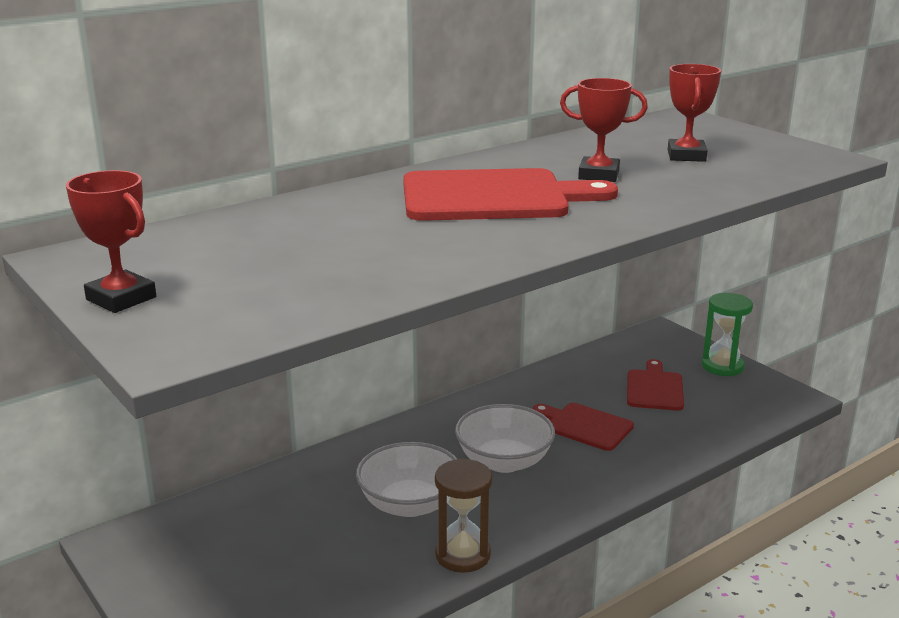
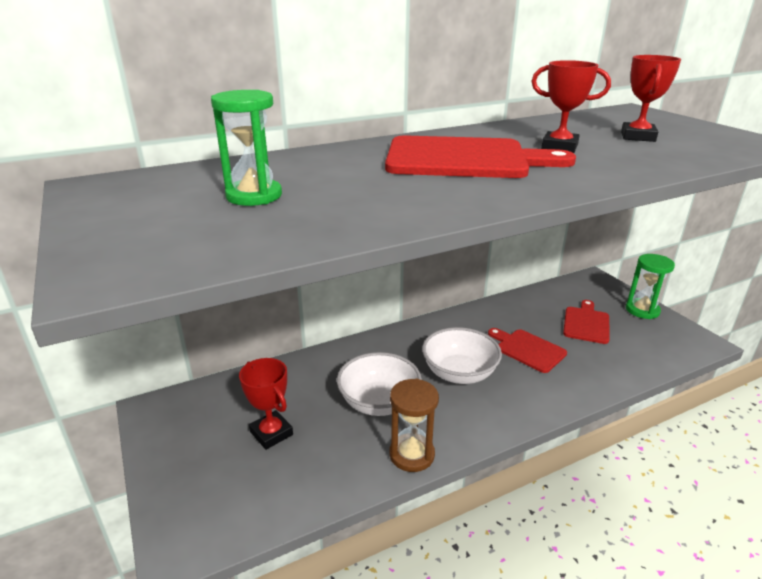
camera: 10 degrees right, 5 degrees up
(121, 298) = (103, 222): red trophy -> red trophy (271, 433)
(272, 257) = (254, 196): none -> green hourglass

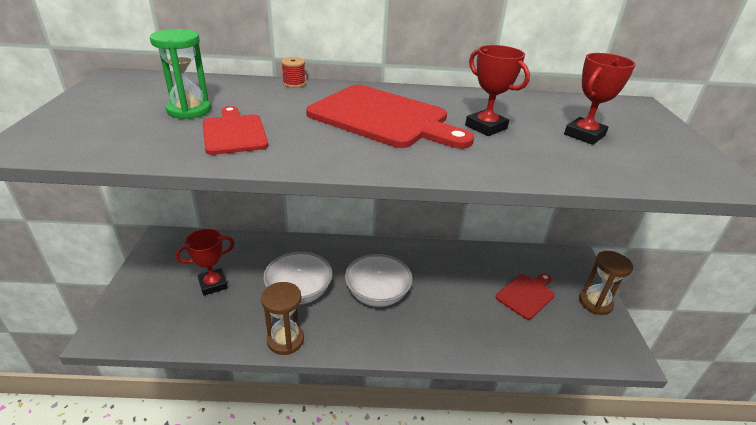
camera: 25 degrees right, 5 degrees up
(271, 433) = (213, 284): red trophy -> red trophy turned 75 degrees clockwise
(322, 150) = (294, 83): none -> red spool
(528, 349) = (451, 297): red cutting board -> red cutting board (234, 133)
(642, 310) = (595, 303): green hourglass -> brown hourglass

